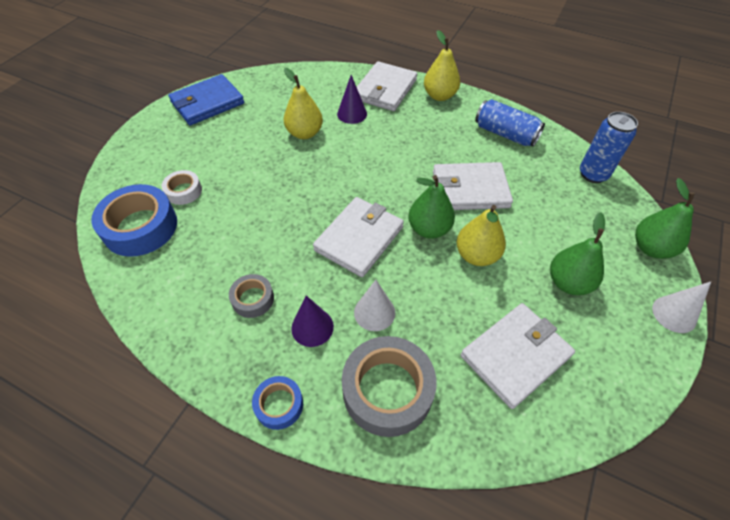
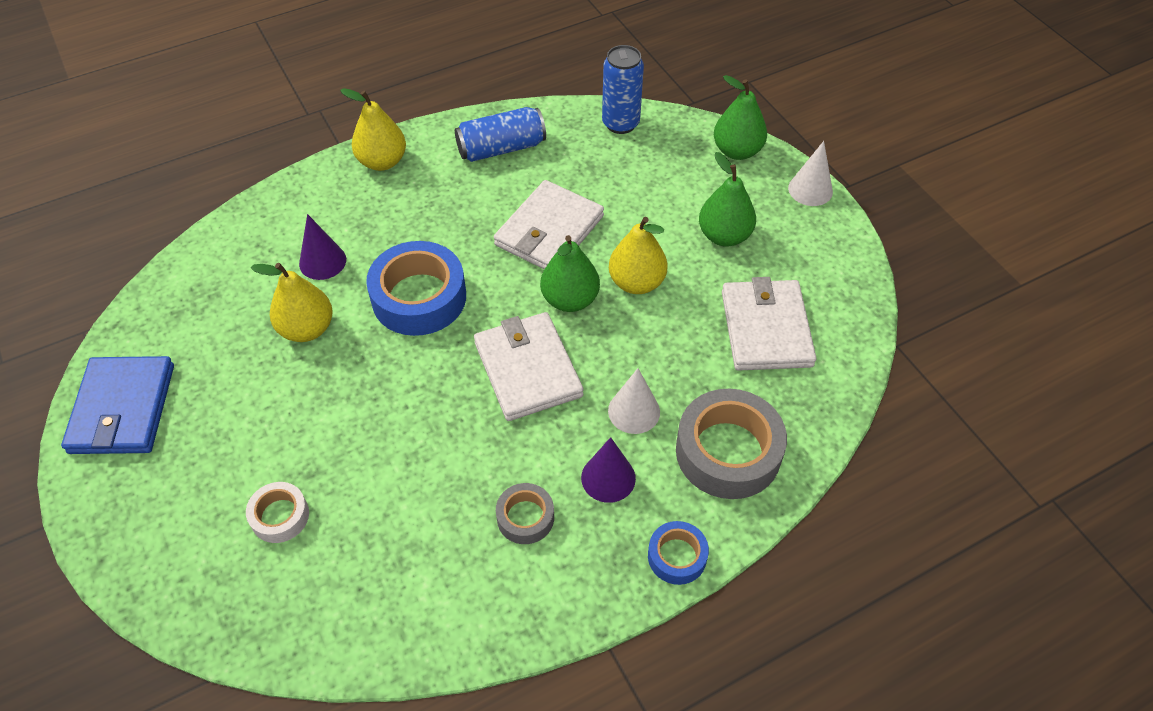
camera: 55 degrees left, 0 degrees up
(140, 227) = (299, 596): blue tape -> blue tape (419, 297)
(385, 89) = (314, 204): white wallet -> none

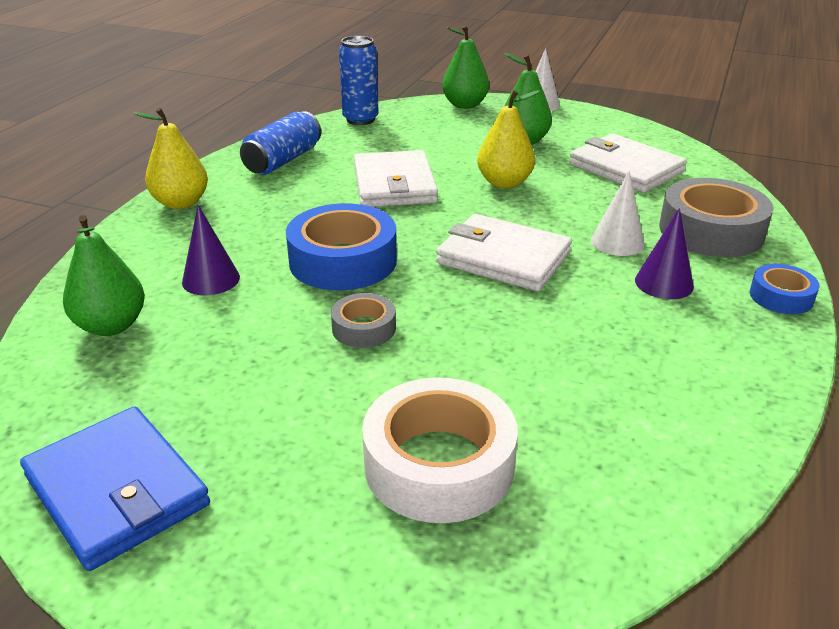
camera: 40 degrees left, 20 degrees down
(280, 516) = (439, 464): white tape -> white tape, size x1.91
(307, 329) = (261, 326): yellow pear -> none
(525, 517) = (648, 337): grey tape -> grey tape (364, 328)
(570, 299) = (471, 210): green pear -> green pear (111, 326)

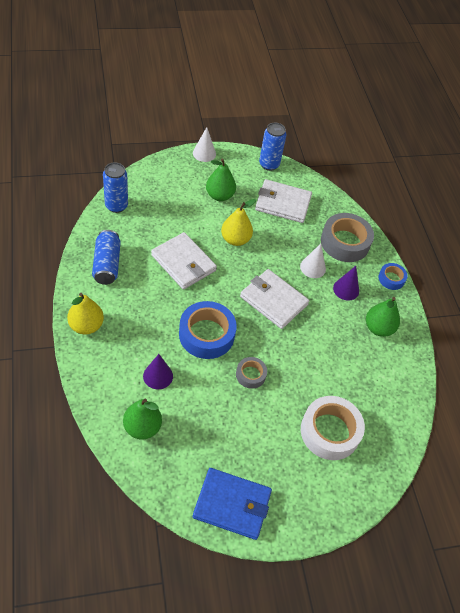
camera: 40 degrees left, 20 degrees up
(465, 105) = (163, 168): green pear -> green pear (378, 328)
(503, 258) = (273, 300): white wallet -> white wallet turned 45 degrees clockwise
(637, 131) = (269, 164): none -> blue can

